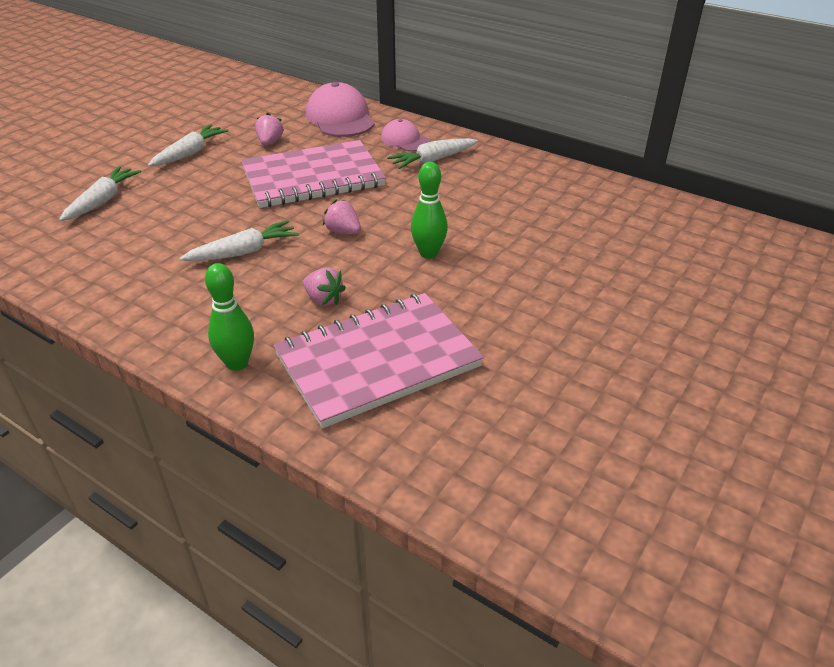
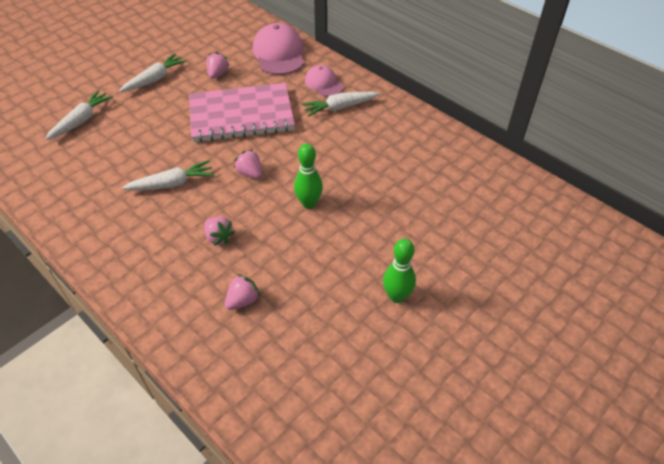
camera: 10 degrees right, 10 degrees up
(237, 363) = (143, 287): green bowling pin -> green bowling pin (397, 296)
(378, 361) = (243, 300): pink notebook -> pink strawberry

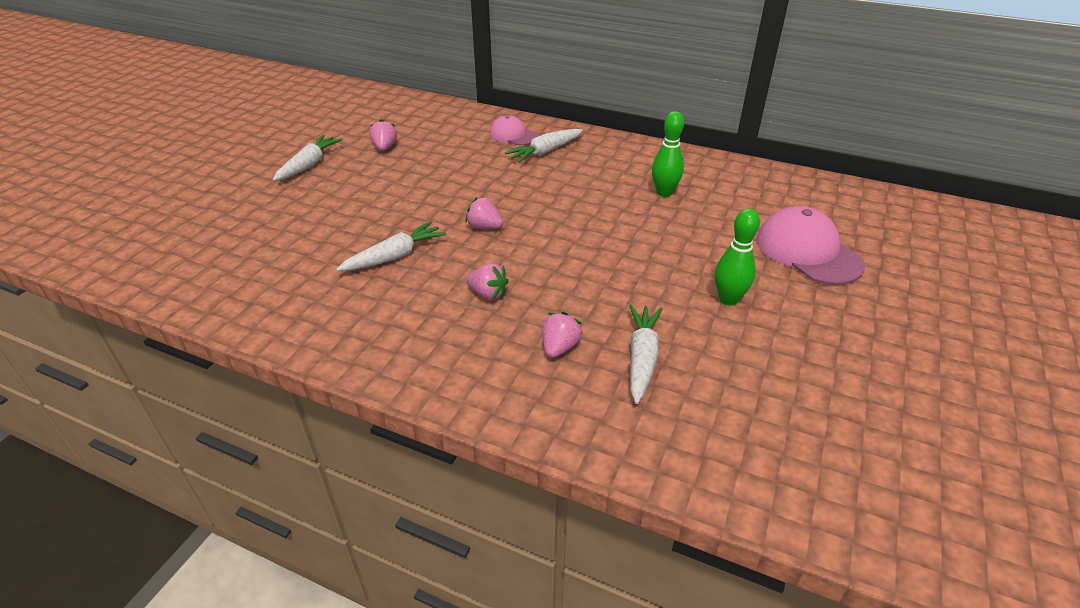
camera: 20 degrees left, 10 degrees down
(81, 121) = (234, 220): white carrot -> white carrot (642, 358)
(241, 115) = (438, 178): pink notebook -> none
(279, 53) = (445, 119): pink cap -> pink cap (808, 251)
(309, 203) = (571, 239): green bowling pin -> green bowling pin (664, 192)

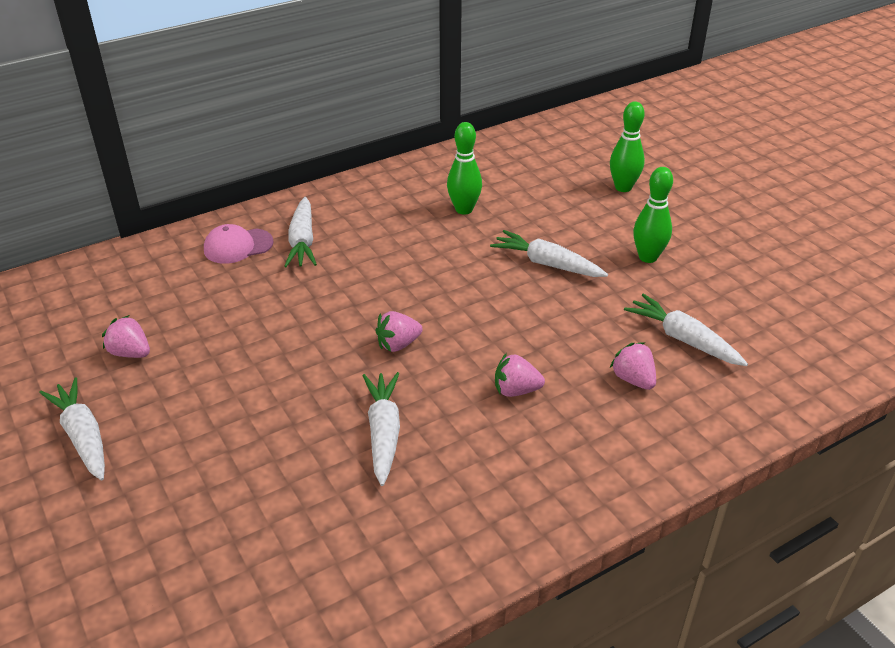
camera: 55 degrees left, 0 degrees up
(488, 294) = (516, 390): pink strawberry -> pink strawberry turned 150 degrees counterclockwise
(650, 253) = (547, 264): none -> white carrot
(808, 251) = (623, 187): pink cap -> green bowling pin

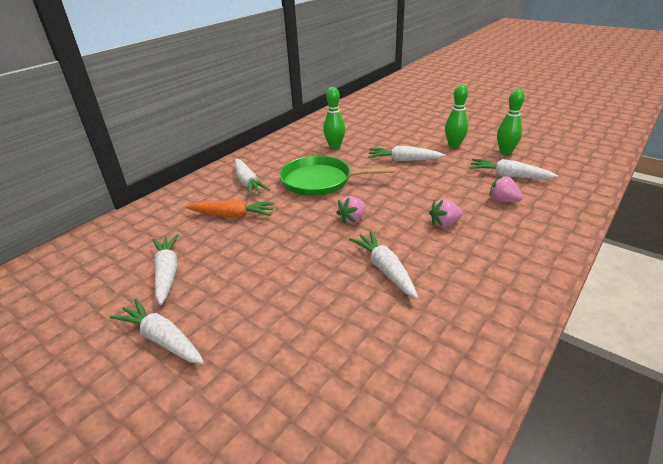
camera: 20 degrees left, 5 degrees down
(130, 353) = (167, 273): pink strawberry -> white carrot
(238, 246) = (206, 195): pink cap -> none
(250, 291) = (232, 215): none -> orange carrot
(400, 267) = (320, 181): none -> green pan
(623, 187) = (412, 120): green bowling pin -> green bowling pin (505, 152)

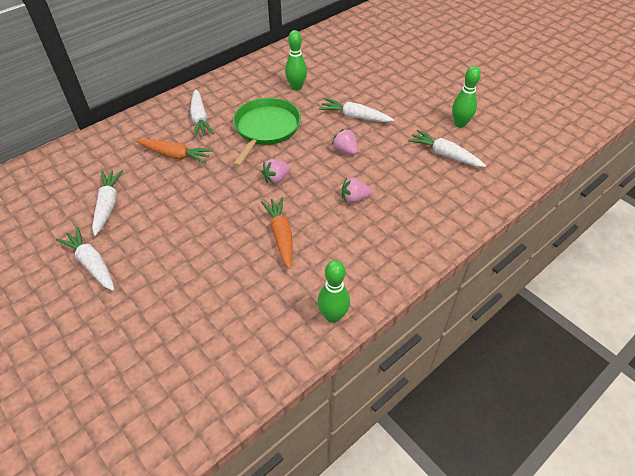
camera: 10 degrees right, 15 degrees up
(320, 181) = (266, 129): green pan -> green pan turned 90 degrees clockwise
(385, 269) = (281, 236): white carrot -> orange carrot
(454, 145) = (414, 106): green bowling pin -> green bowling pin (333, 316)
(503, 200) = (421, 183): pink strawberry -> pink strawberry (345, 150)

